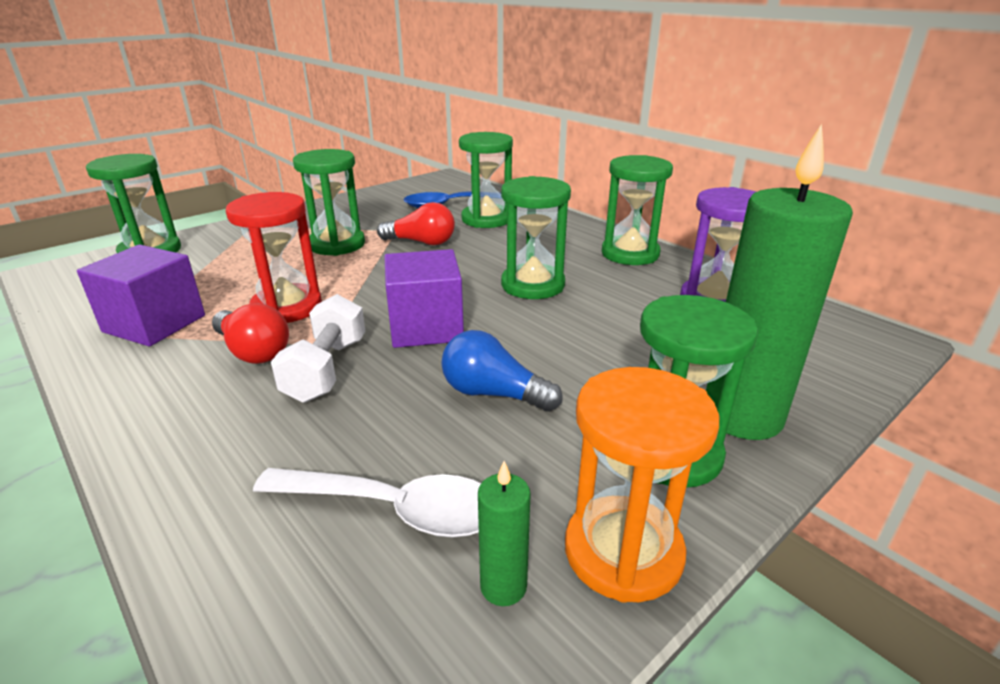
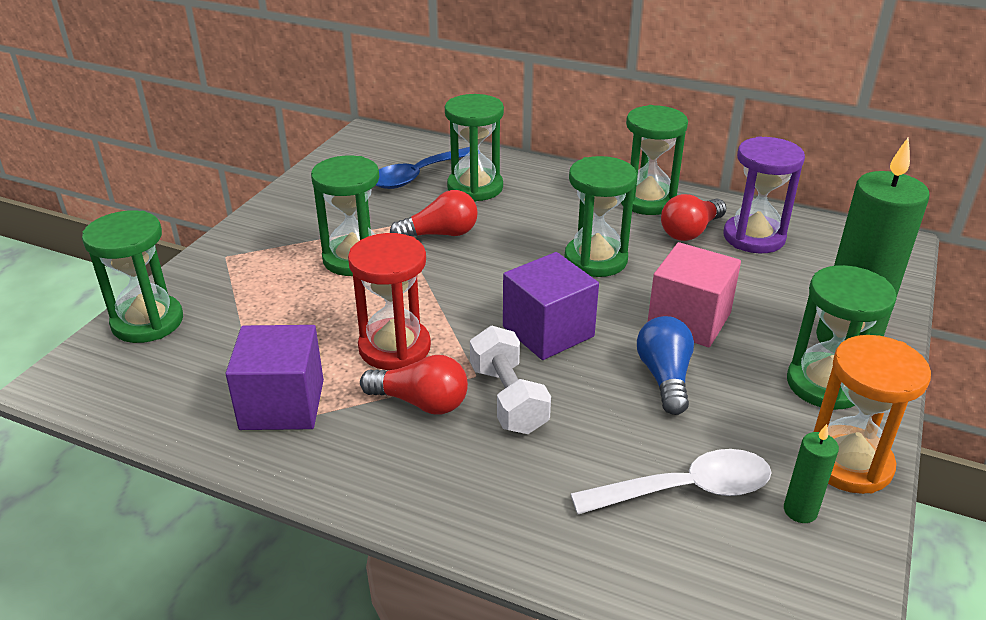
camera: 25 degrees left, 5 degrees up
(493, 394) = (664, 377): blue light bulb -> blue light bulb turned 90 degrees clockwise
(572, 352) = (689, 320): none -> pink cube
(649, 283) = (690, 231): none -> red light bulb

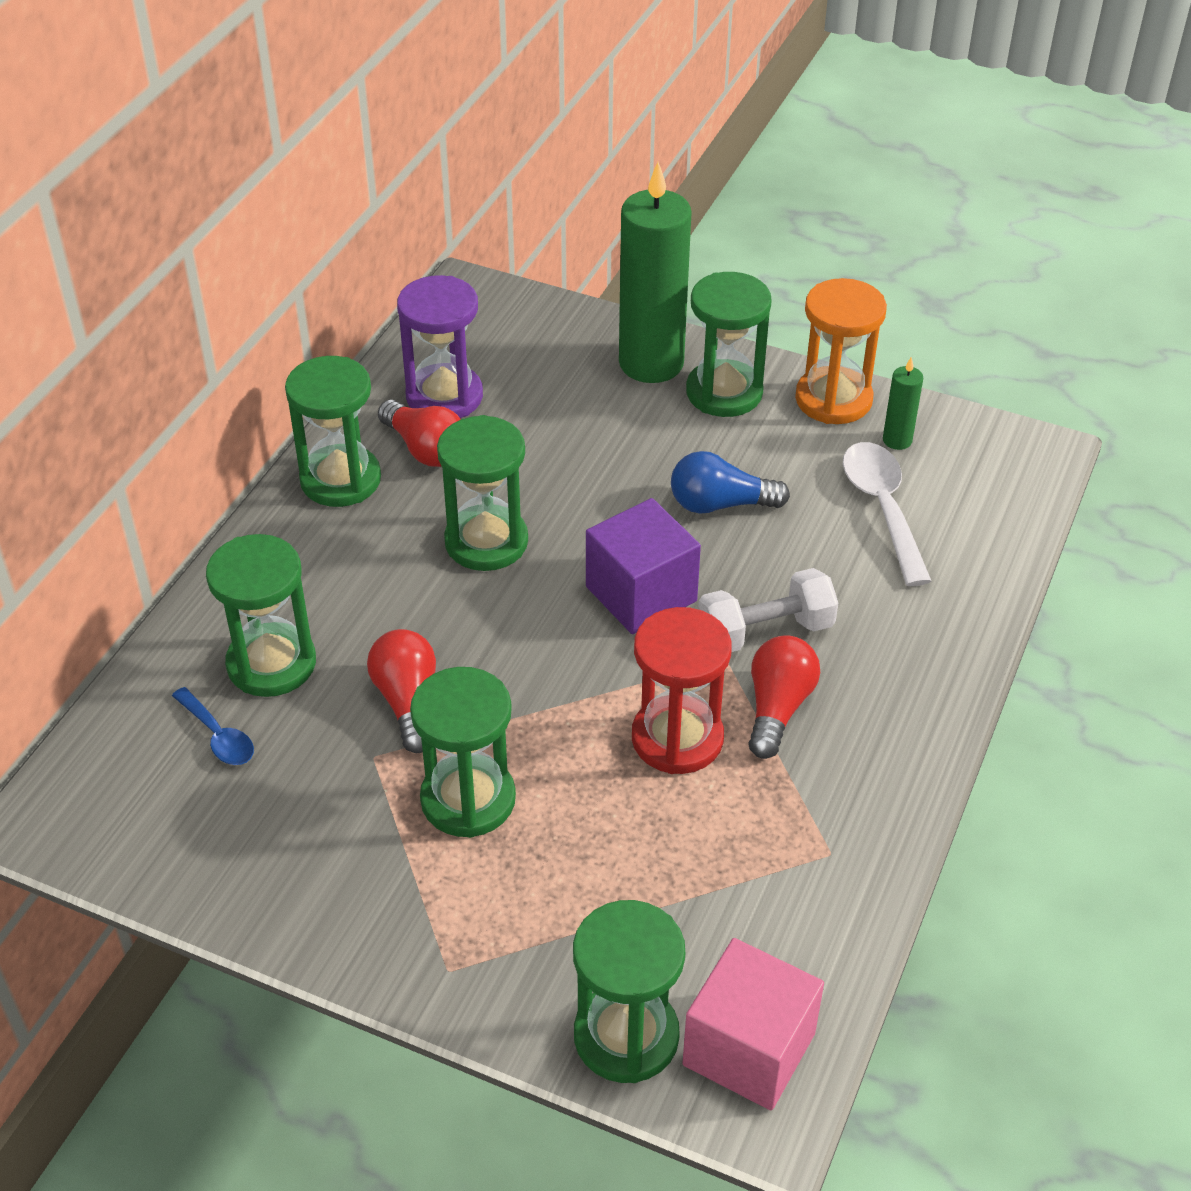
camera: 90 degrees left, 10 degrees up
(282, 404) = (793, 841): purple cube -> none
(418, 175) = (218, 736): blue spoon -> blue spoon, size x0.59
(689, 320) = (617, 474): pink cube -> pink cube (749, 1049)

